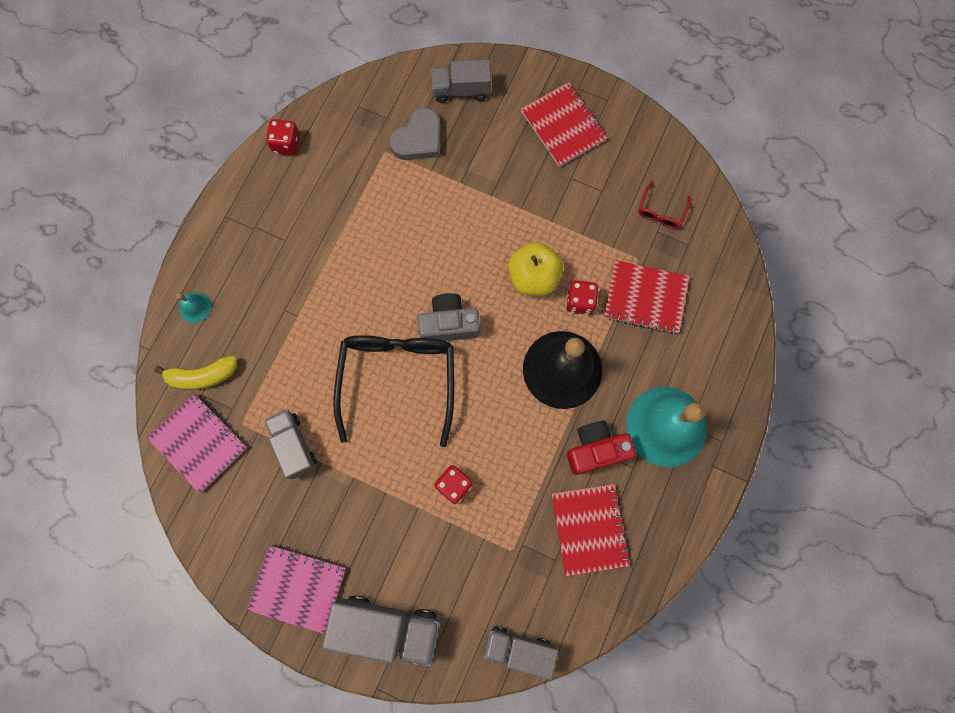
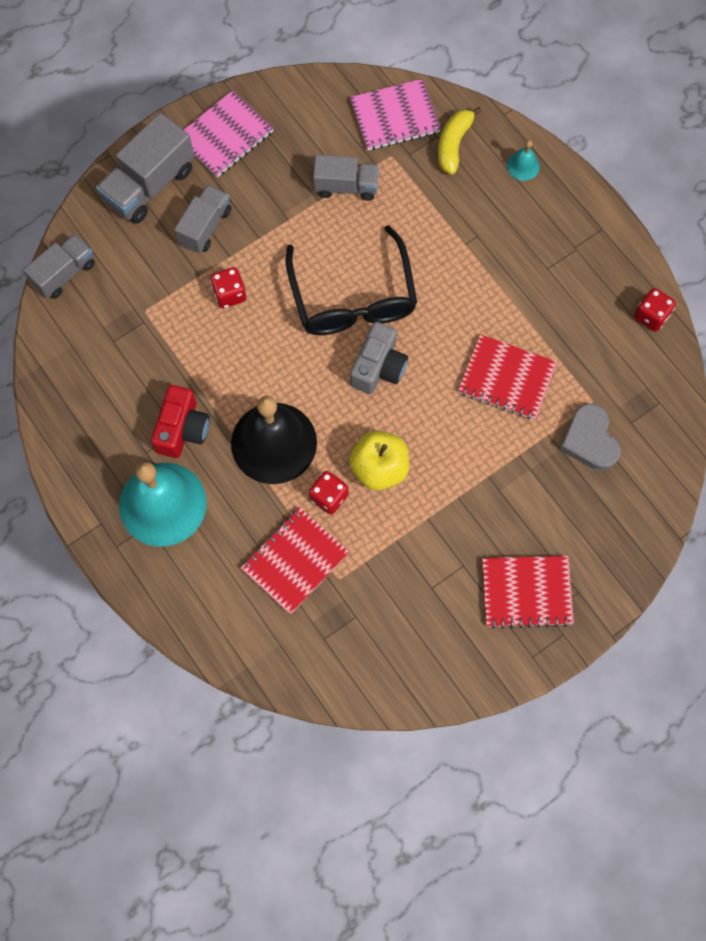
camera: 120 degrees right, 5 degrees down
(398, 379) = (353, 297): black glasses -> black glasses turned 45 degrees clockwise
(461, 90) = (625, 512): grey truck -> grey truck (205, 227)
(589, 529) = (119, 383): red notebook -> red notebook (506, 379)
(661, 211) = (375, 634): red glasses -> none

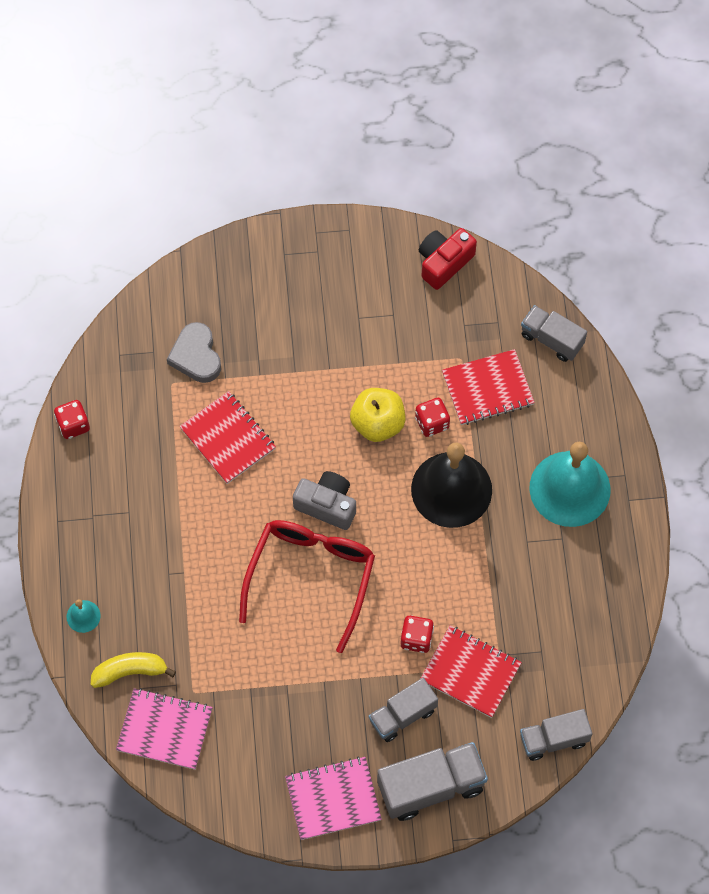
camera: 150 degrees left, 5 degrees down
(182, 429) = (521, 541): red camera -> red camera (444, 262)
(346, 186) = (253, 684): grey truck -> grey truck (551, 339)
(353, 297) = (311, 577): black glasses -> red glasses
(378, 367) = (327, 505): grey camera -> grey camera turned 60 degrees clockwise
(453, 144) = (130, 671): yellow banana -> yellow banana turned 150 degrees counterclockwise
(526, 592) = (323, 274): red notebook -> red notebook (470, 672)
(589, 440) = (196, 356): grey heart -> grey heart turned 150 degrees clockwise

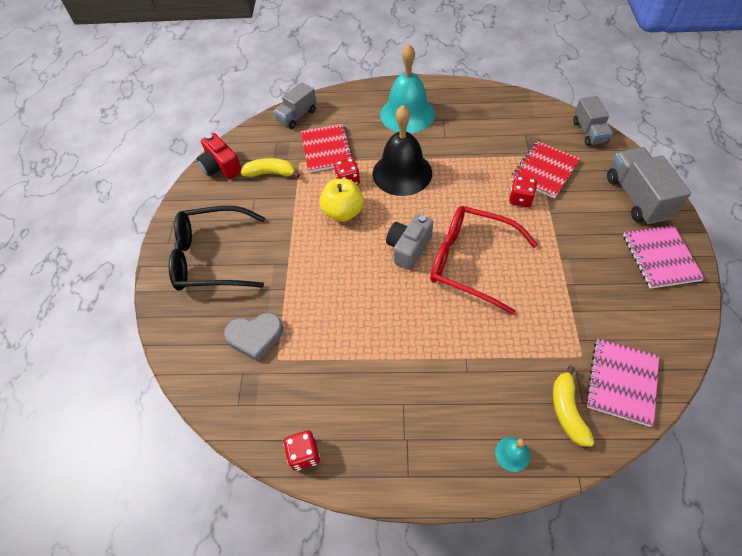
camera: 80 degrees left, 10 degrees down
(228, 438) = (340, 315): red notebook -> none
(297, 287) = (212, 257): none -> black glasses
(402, 715) = (583, 210): grey truck -> none
(437, 326) = (271, 173): none -> yellow banana

